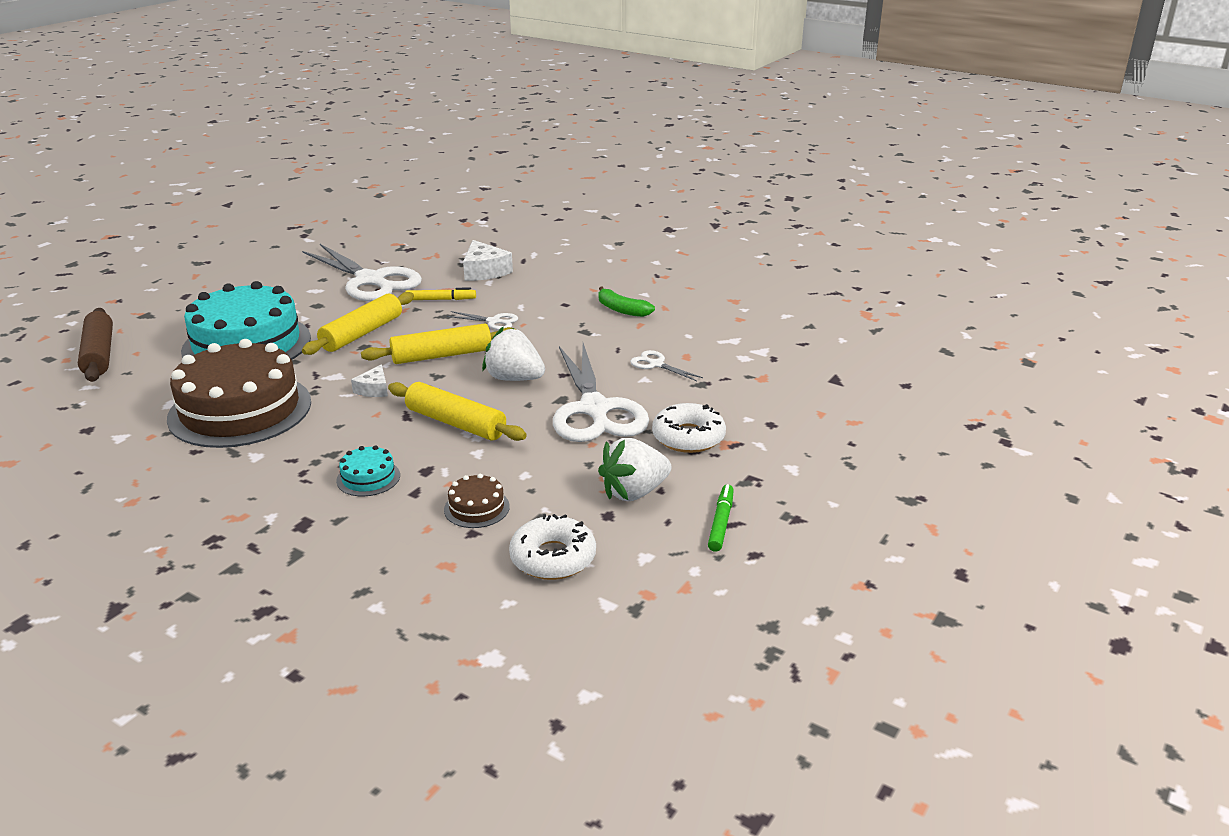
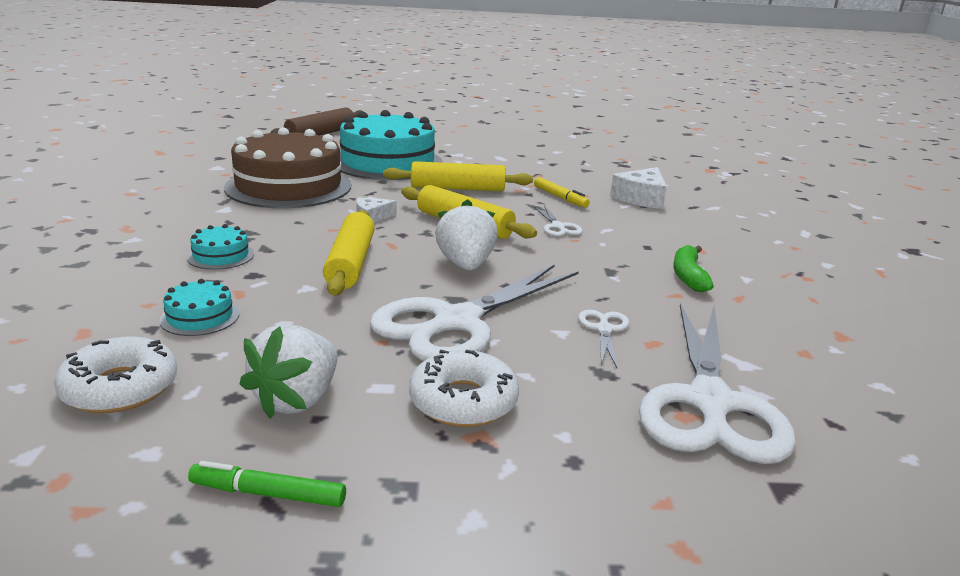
camera: 55 degrees right, 5 degrees down
(370, 280) = (547, 168): white scissors -> white scissors (710, 402)
(476, 508) = (200, 317): brown cake -> turquoise cake
(634, 492) = (297, 400): white strawberry -> white strawberry turned 90 degrees counterclockwise
(721, 523) = (268, 493): green marker -> green marker turned 150 degrees counterclockwise

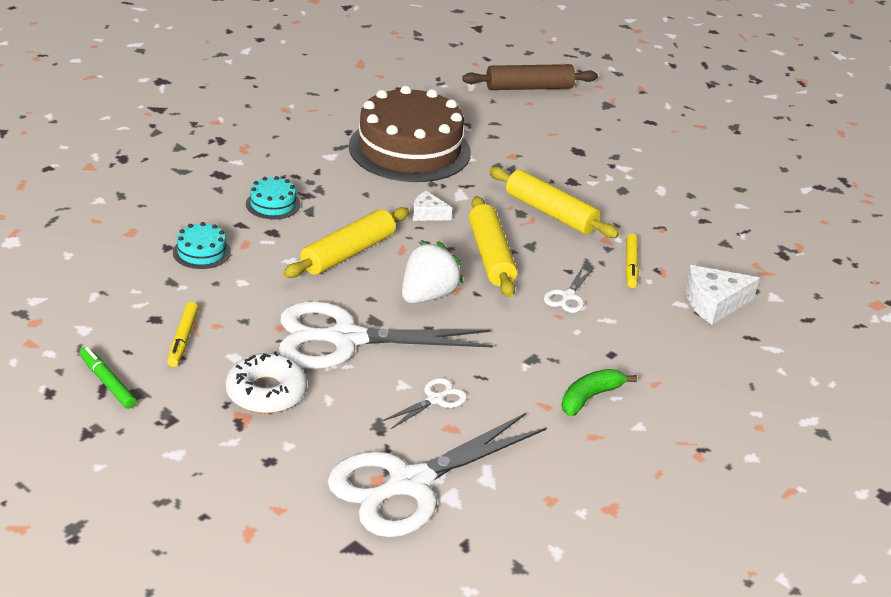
camera: 40 degrees right, 10 degrees up
(120, 388) = (110, 282): white donut -> none
(297, 400) = (183, 339): white strawberry -> yellow marker
(387, 162) = (536, 152): turquoise cake -> none

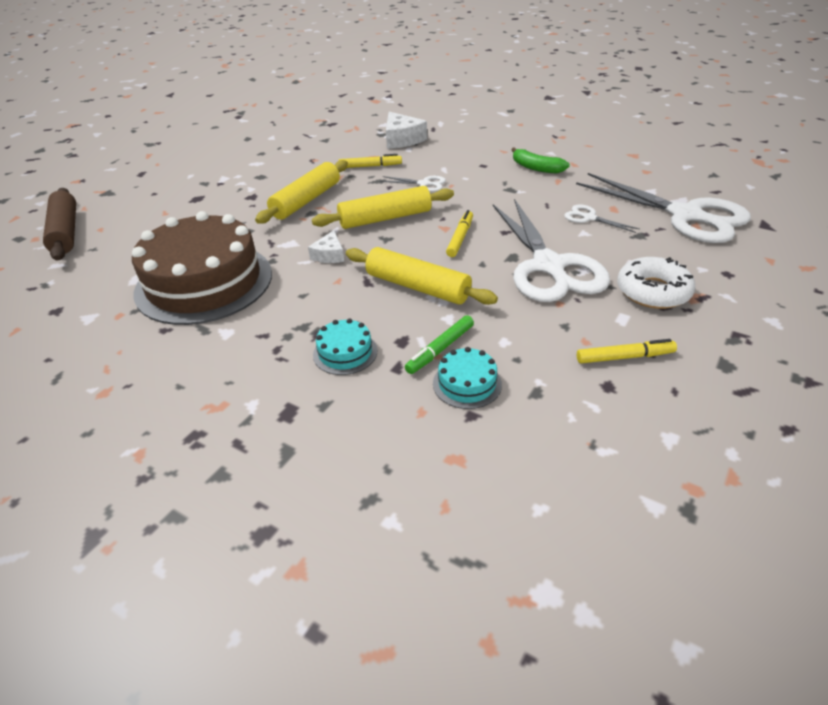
camera: 95 degrees left, 5 degrees up
(107, 382) = (732, 390): green marker -> green marker (440, 349)
(427, 296) = (460, 238): white strawberry -> yellow marker

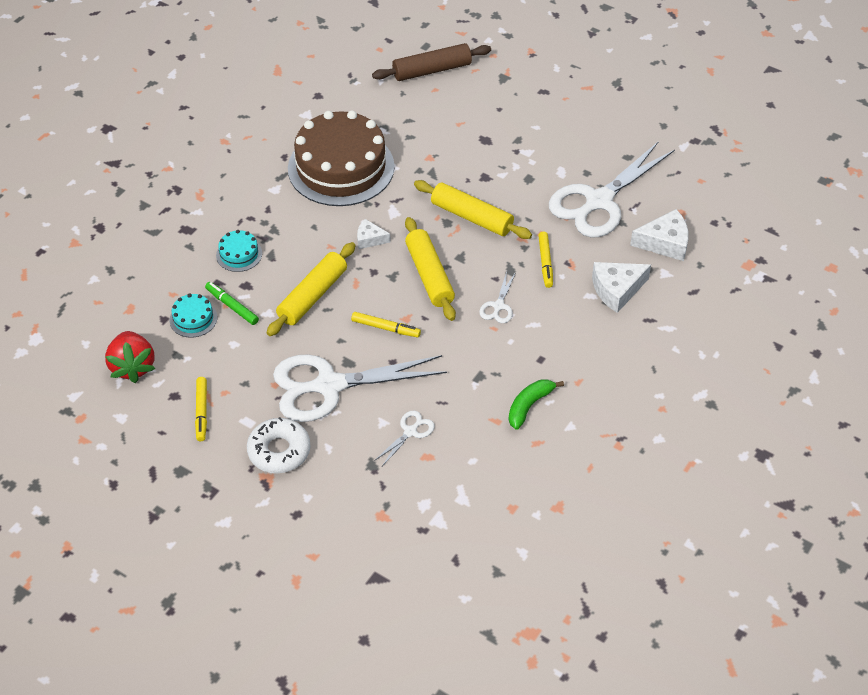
camera: 90 degrees right, 10 degrees up
(351, 125) = (665, 243): none -> white cheese
(571, 438) = (132, 367): none -> red strawberry
(685, 215) = (405, 514): white scissors -> white scissors (599, 201)

